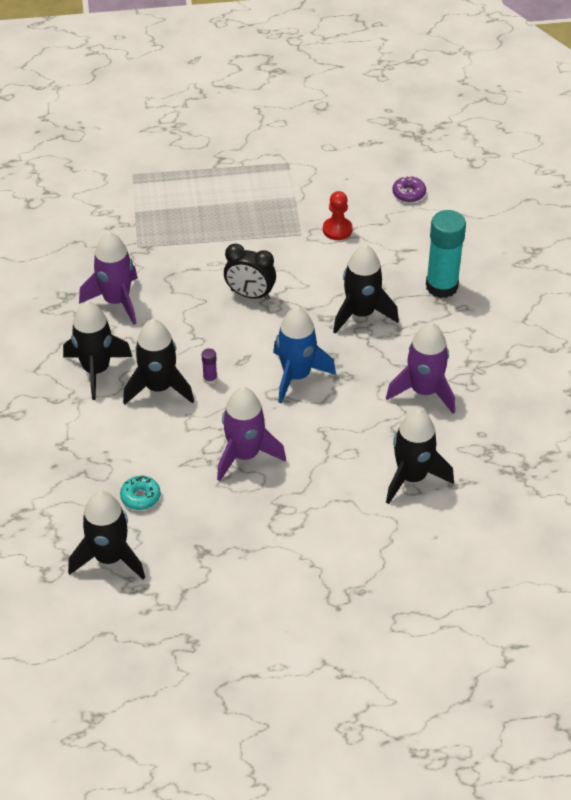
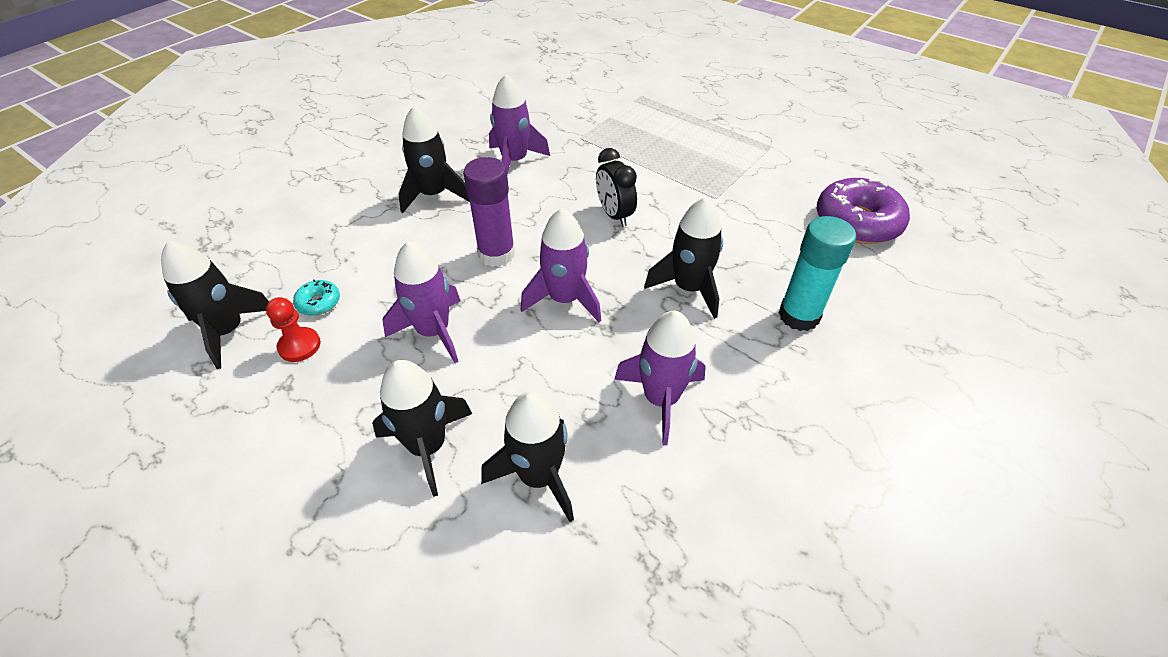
camera: 45 degrees right, 0 degrees up
(159, 388) = (453, 234): black rocket -> black rocket (428, 446)
(210, 379) = (496, 254): purple glue stick -> purple glue stick, size x2.44
(296, 376) = (564, 299): blue rocket -> purple rocket
(337, 230) = (752, 212): red pawn -> red pawn (299, 346)
(408, 193) = (857, 222): purple donut -> purple donut, size x2.23

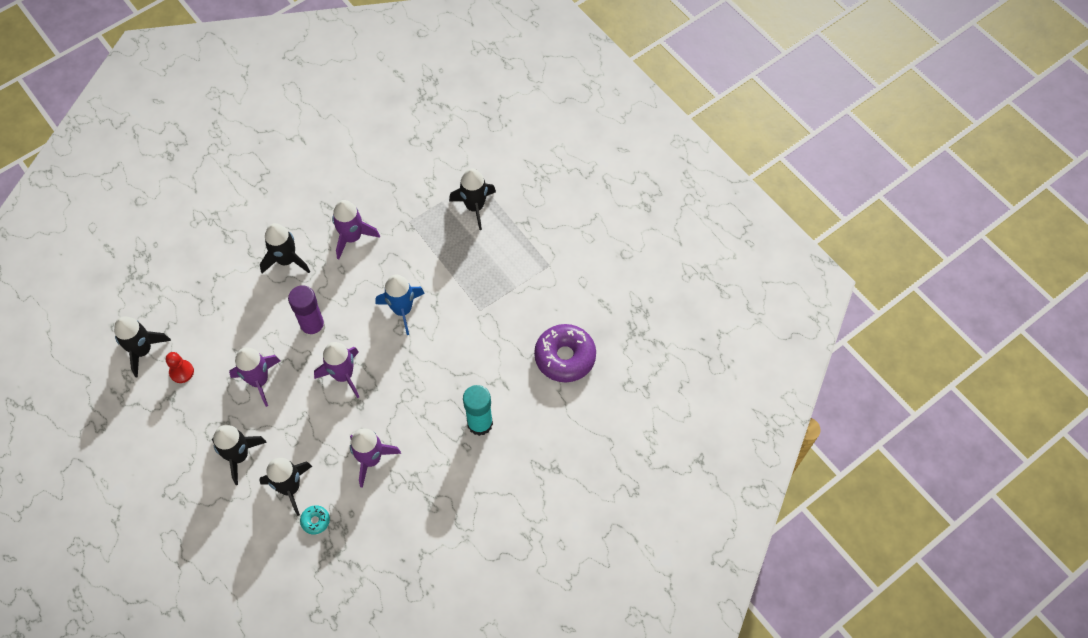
camera: 15 degrees right, 15 degrees up
(319, 303) = (196, 341): turquoise donut -> turquoise donut (315, 521)
(614, 215) = (402, 310): black clock -> blue rocket
(689, 288) = (423, 386): black rocket -> black rocket (475, 207)

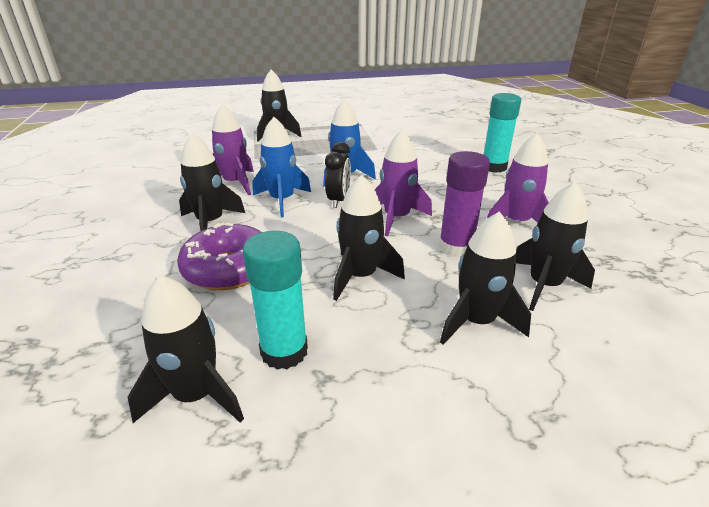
camera: 65 degrees left, 30 degrees down
(181, 372) = (284, 351): red pawn -> turquoise glue stick
(259, 380) = (360, 276): purple rocket -> black rocket
(313, 327) = (317, 224): purple glue stick -> purple glue stick (456, 248)
(315, 521) = (600, 275): turquoise donut -> none
(338, 286) = (282, 200): none -> blue rocket
(355, 324) = (338, 200): none -> black clock
(565, 357) = (446, 131): purple donut -> purple donut (229, 268)

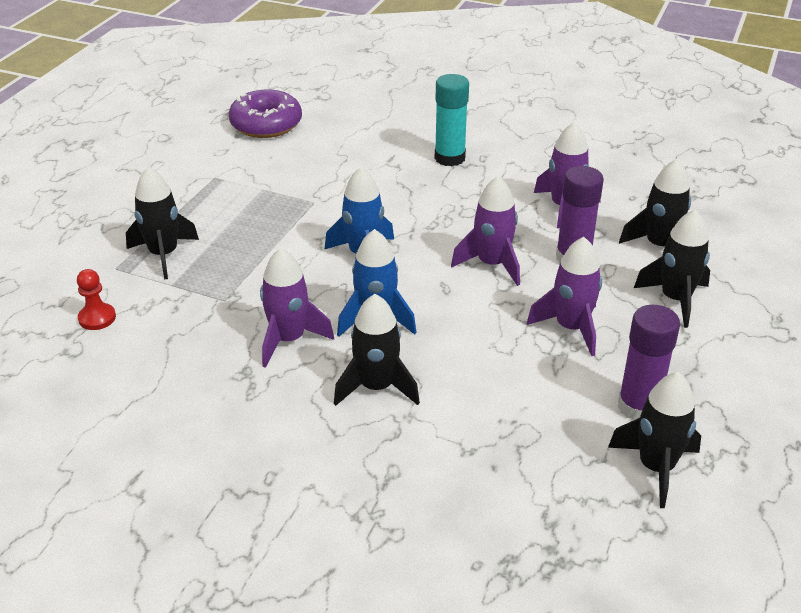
camera: 55 degrees left, 5 degrees up
(209, 139) = (97, 318): none -> red pawn
(229, 268) = (488, 401): purple donut -> purple donut (266, 124)
(284, 351) = (638, 407): turquoise glue stick -> purple glue stick
(338, 200) = (417, 283): black clock -> none
(360, 276) = (571, 328): black rocket -> purple rocket

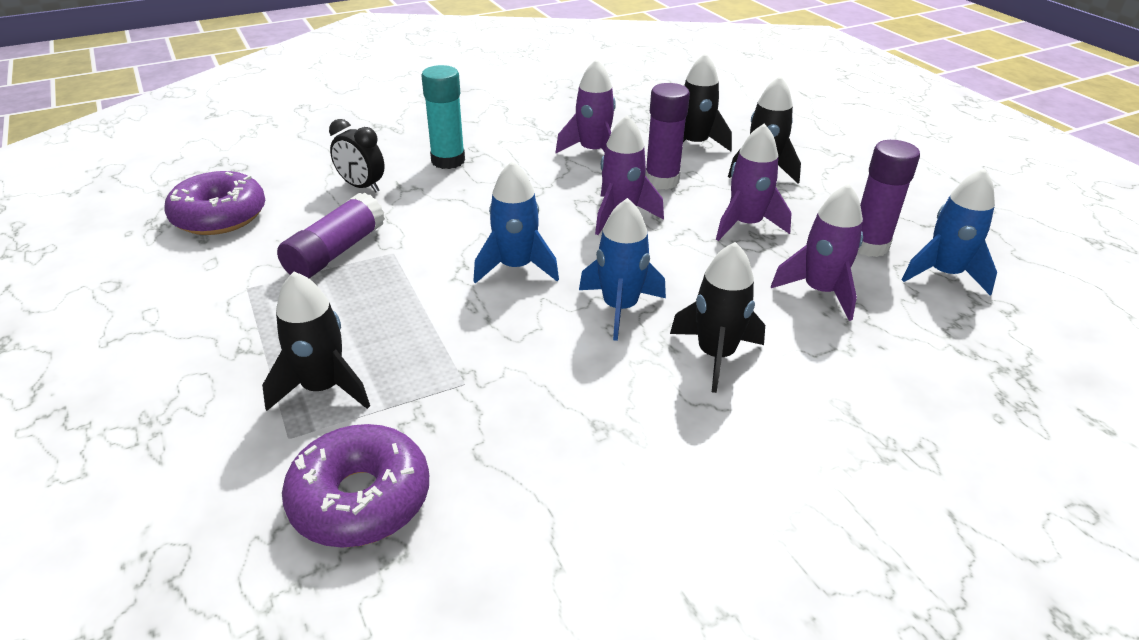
camera: 50 degrees left, 0 degrees up
(97, 318) = (360, 499): red pawn -> purple donut
(286, 183) = (336, 252): none -> purple glue stick
(289, 340) = (584, 372): purple rocket -> purple rocket (820, 291)
(367, 147) = (362, 186): none -> black clock
(656, 467) = (944, 274): black rocket -> blue rocket

